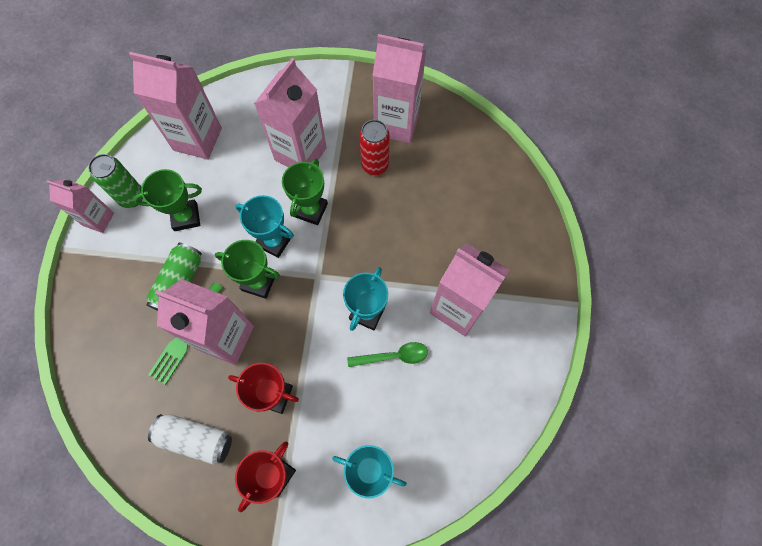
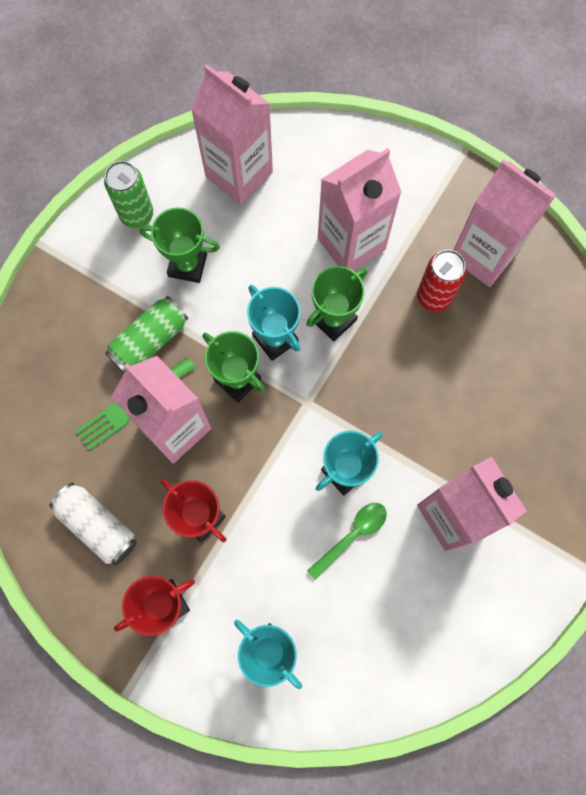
camera: 25 degrees right, 5 degrees up
(98, 219) = (90, 225): pink carton -> none
(393, 356) = (352, 535): green spoon -> green spoon turned 60 degrees counterclockwise

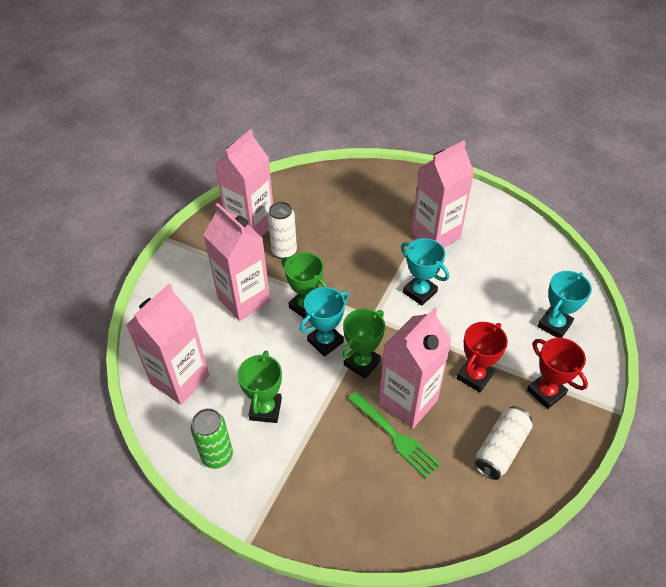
camera: 95 degrees left, 25 degrees down
(149, 341) = (336, 430): green can -> none
(352, 535) = (463, 285): green spoon -> none
(433, 297) = (284, 251): red can -> white can

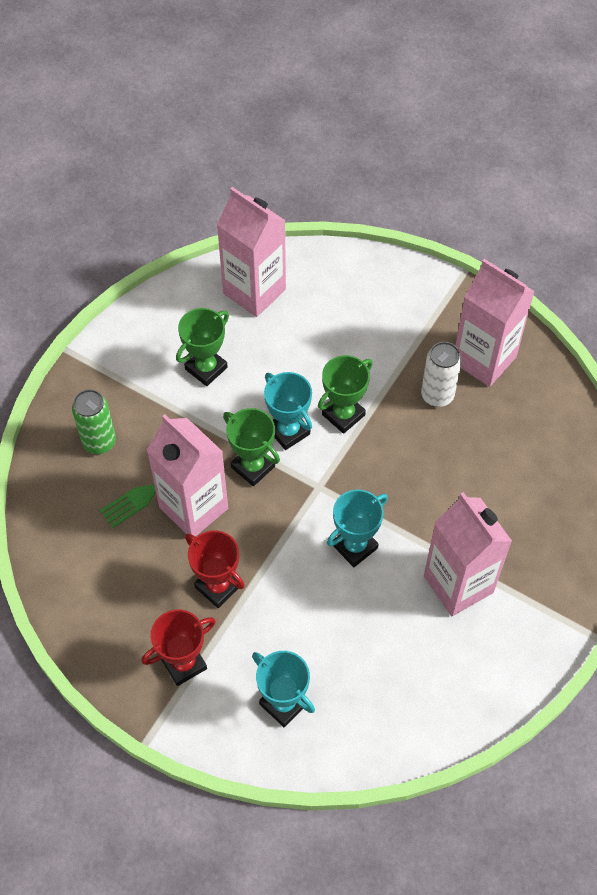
camera: 95 degrees right, 10 degrees up
(217, 456) = (159, 325): green can -> green can (99, 442)
(244, 300) = (359, 350): pink carton -> none
(265, 409) = (206, 368): green trophy -> green trophy turned 60 degrees counterclockwise
(501, 449) = (119, 594): white can -> none

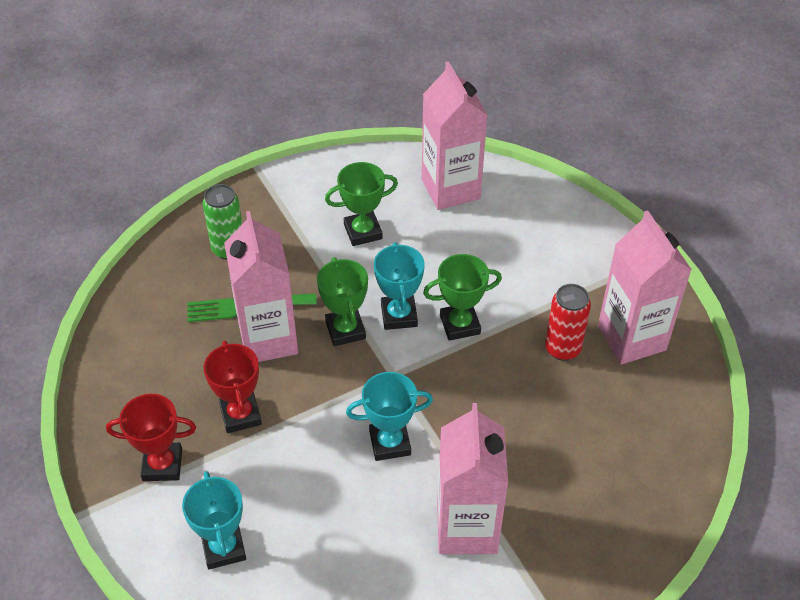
camera: 30 degrees right, 10 degrees down
(437, 395) = (562, 349): white can -> red can

